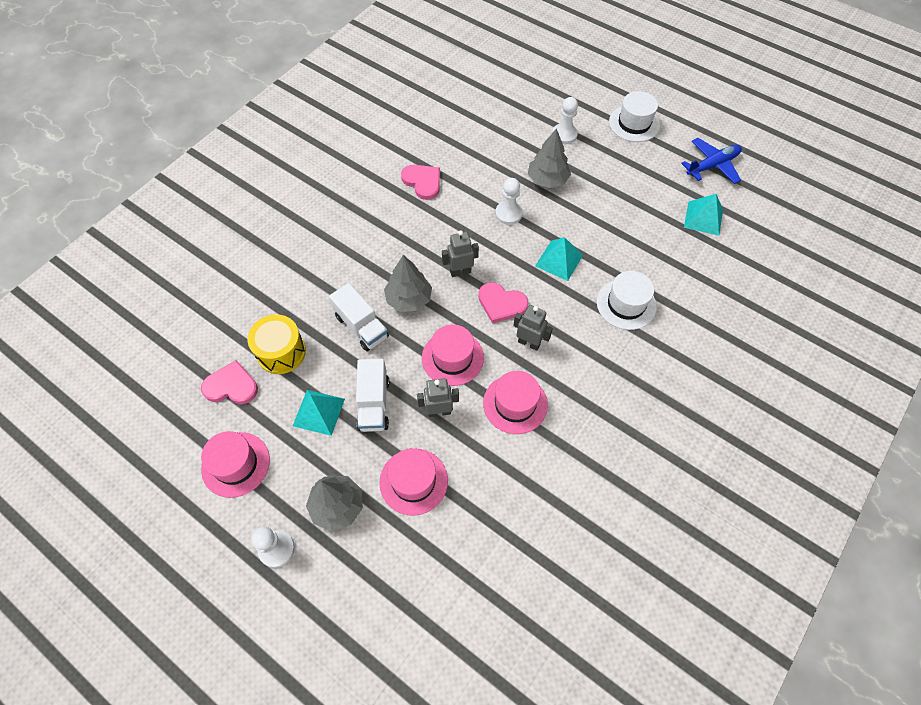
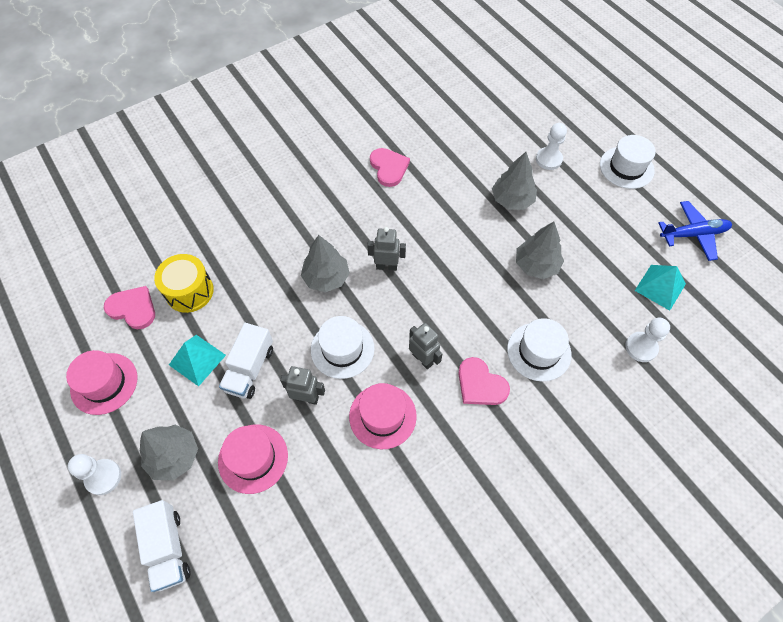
camera: 20 degrees right, 0 degrees up
(361, 326) = (271, 290): white truck -> white truck (168, 548)
(452, 358) = (342, 349): pink hat -> white hat
(501, 303) = (412, 310): pink heart -> pink heart (480, 384)
(508, 214) = (458, 223): white pawn -> white pawn (641, 347)
(559, 260) = (488, 285): turquoise pyramid -> none
(592, 231) = (536, 265): none -> grey tree

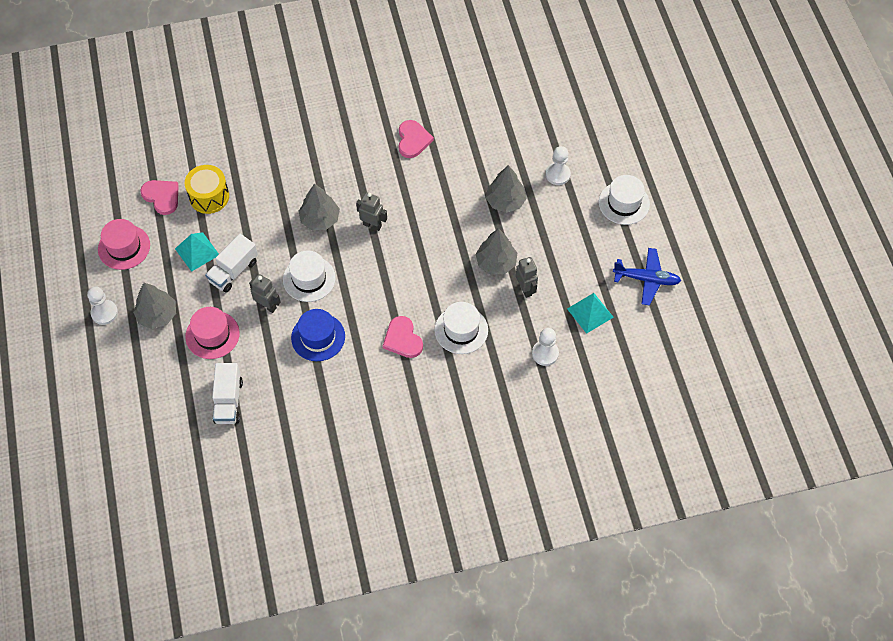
camera: 20 degrees right, 0 degrees up
(168, 548) = (134, 373): white truck -> white truck (228, 401)
(382, 416) = (318, 337): pink hat -> blue hat
(423, 359) = (367, 306): grey robot -> grey robot (525, 289)

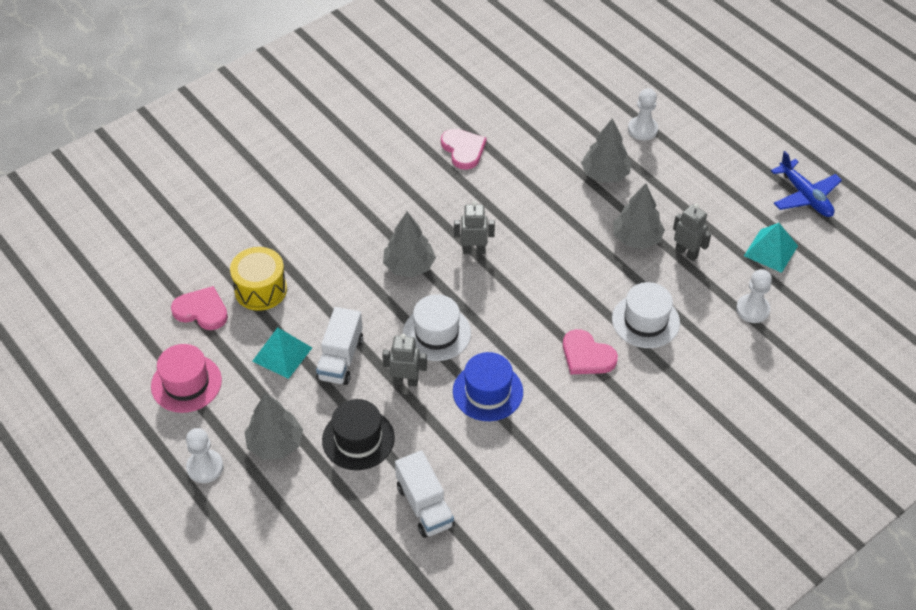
camera: 25 degrees left, 10 degrees down
(212, 335) = (358, 439): pink hat -> black hat
(624, 203) = (730, 132): white hat -> none
(647, 279) = (805, 196): blue plane -> blue plane turned 75 degrees clockwise

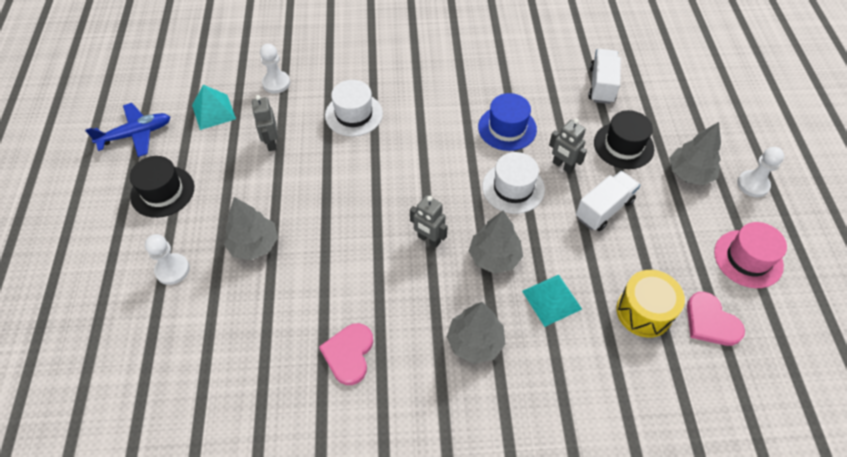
camera: 145 degrees left, 5 degrees up
(282, 354) = (652, 239): turquoise pyramid -> turquoise pyramid (551, 300)
(587, 356) = (417, 114): pink heart -> none
(636, 238) = (293, 174): grey tree -> grey tree (475, 342)
(721, 169) = (162, 191): none -> black hat
(805, 196) = (136, 134): blue plane -> blue plane turned 60 degrees clockwise

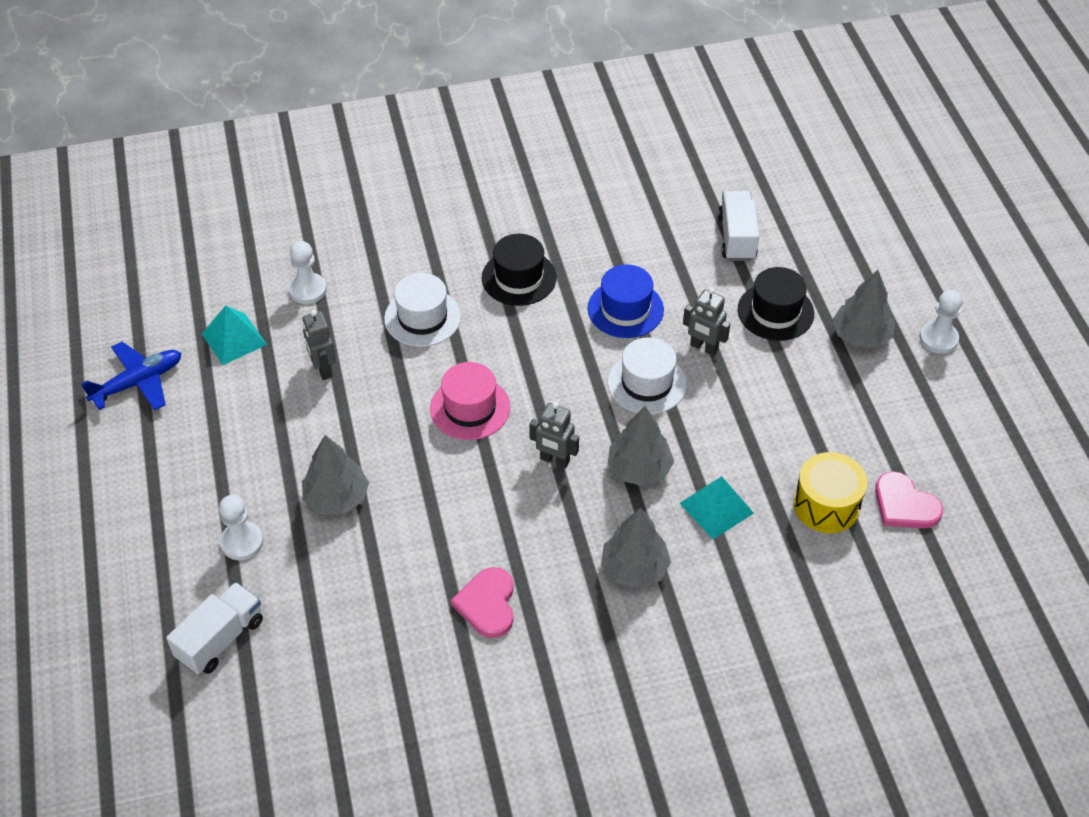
camera: 10 degrees left, 5 degrees down
(162, 191) = (198, 450): black hat -> black hat (519, 278)
(604, 209) = (762, 393): white truck -> white truck (220, 639)
(748, 258) = (940, 427): pink hat -> pink hat (470, 408)

